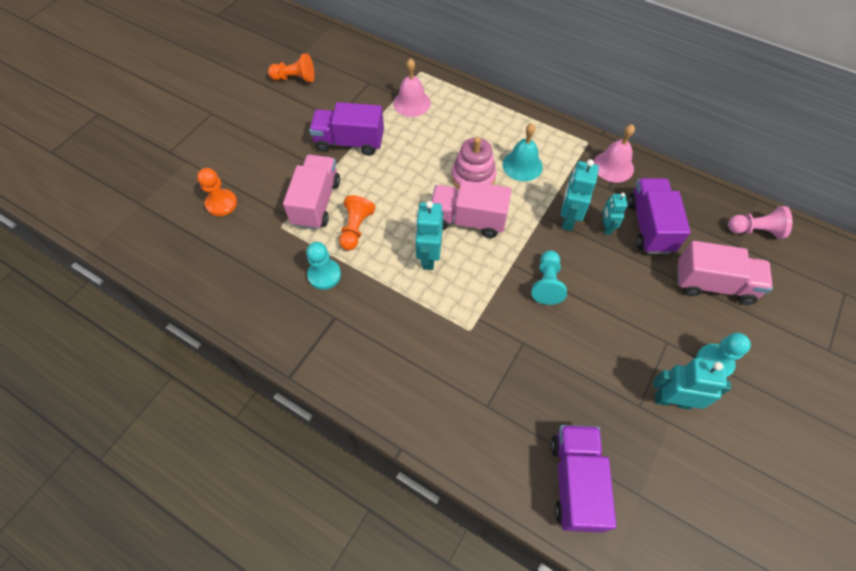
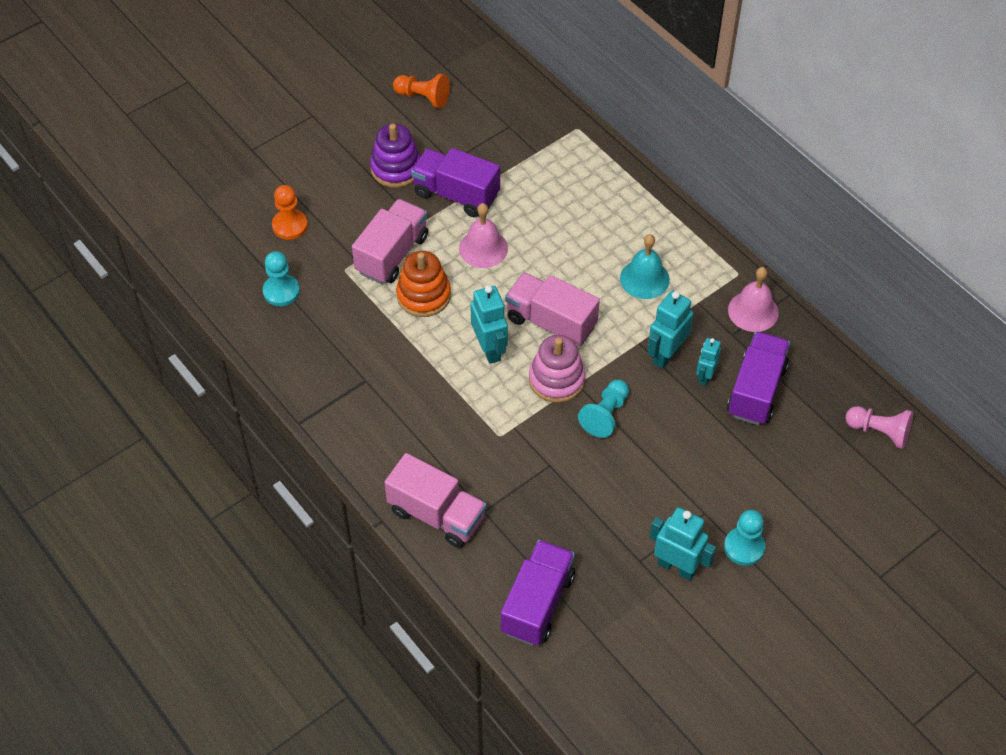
camera: 20 degrees right, 5 degrees down
(294, 135) = (396, 168): none -> purple stacking toy
(324, 275) = (371, 334): turquoise pawn -> turquoise pawn (281, 291)
(356, 229) = (423, 295): orange pawn -> orange stacking toy
(412, 103) = (549, 166): pink bell -> pink bell (483, 248)
(428, 257) = (489, 349): turquoise robot -> turquoise robot turned 135 degrees clockwise
(473, 177) = (580, 276): pink stacking toy -> pink stacking toy (556, 379)
(713, 284) = (792, 472): pink truck -> pink truck (437, 514)

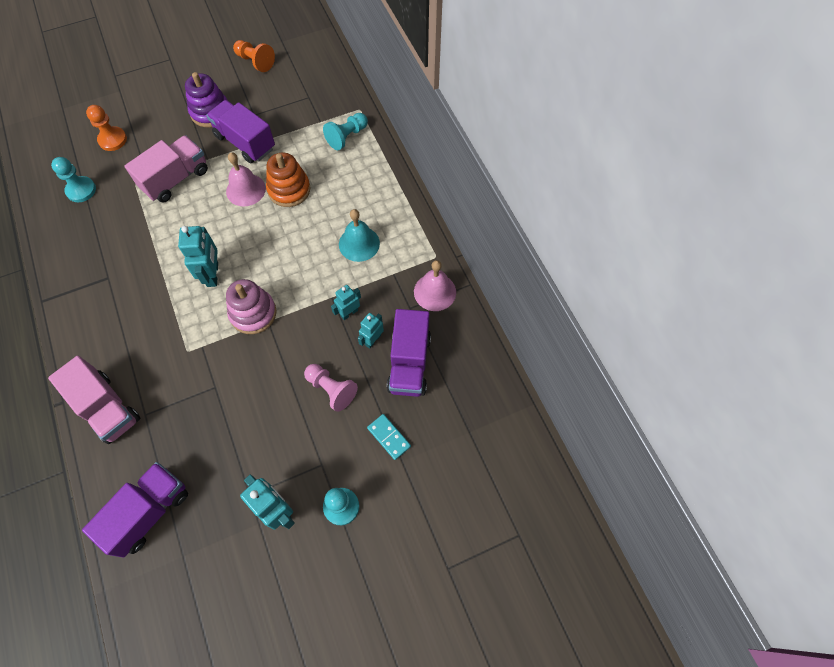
camera: 15 degrees right, 10 degrees up
(423, 295) = (183, 218): orange stacking toy -> orange stacking toy (289, 189)
(551, 322) = (270, 263): pink truck -> none
(605, 415) = (278, 354): turquoise pawn -> turquoise pawn (347, 137)
(666, 354) = (349, 313): turquoise robot -> turquoise robot, size x0.62
(756, 390) = (409, 363): purple truck -> purple truck turned 150 degrees clockwise
(766, 469) = (389, 437): none -> turquoise domino
(879, 432) = (499, 428): pink pawn -> pink pawn (331, 389)

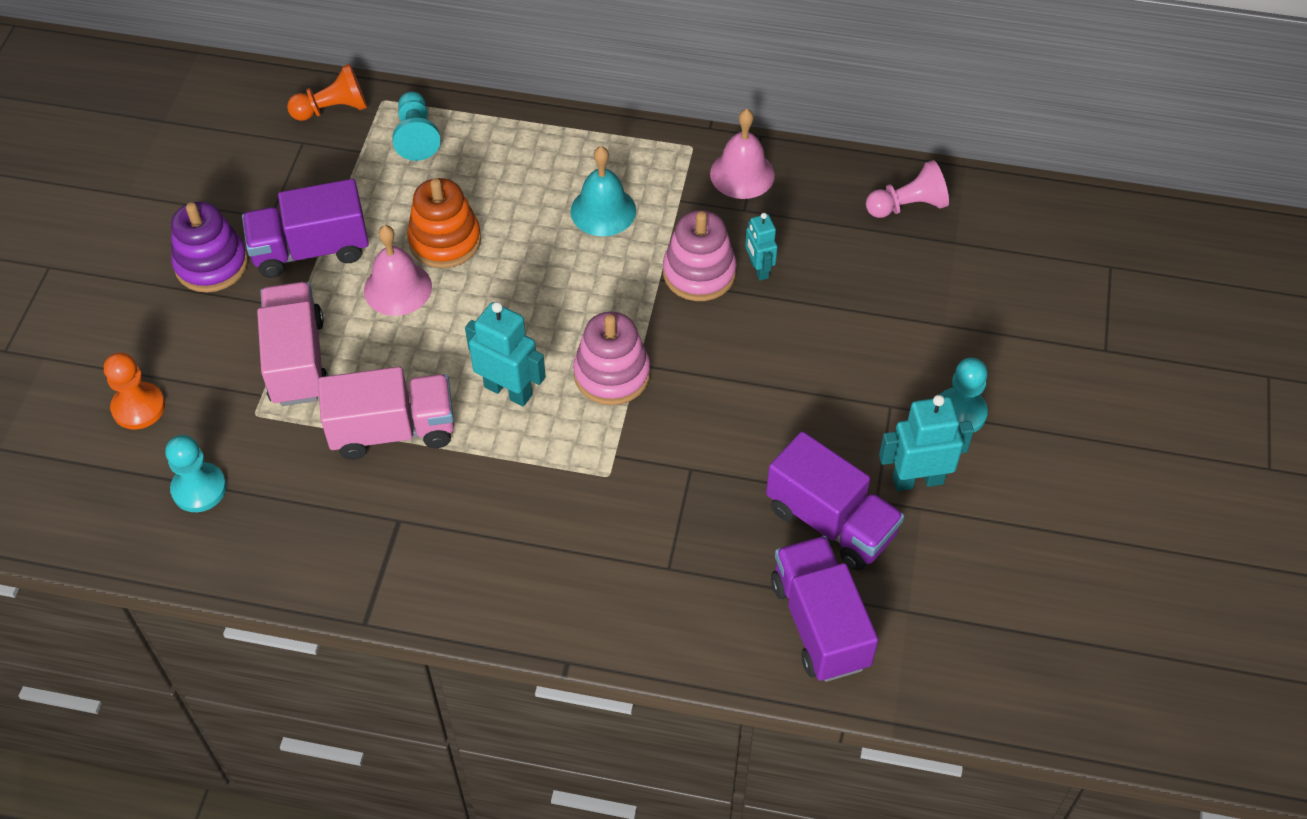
camera: 55 degrees left, 10 degrees down
(107, 408) = (622, 609): pink truck -> pink truck (393, 430)
(255, 62) = (170, 168): orange pawn -> orange pawn (333, 109)
(331, 389) = (795, 345): pink pawn -> pink pawn (907, 206)
(349, 313) = (699, 273): turquoise robot -> pink stacking toy
(389, 437) = (904, 320): turquoise domino -> none
(409, 363) = (820, 250): purple truck -> purple truck (831, 521)

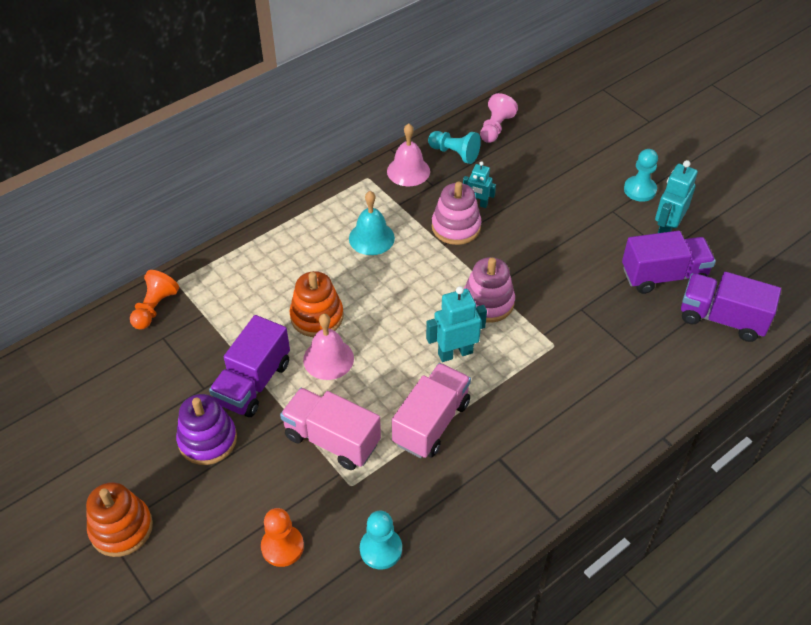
camera: 50 degrees left, 5 degrees down
(62, 273) = (121, 528): none -> orange stacking toy
(416, 136) = (223, 283): turquoise pawn -> turquoise pawn (454, 153)

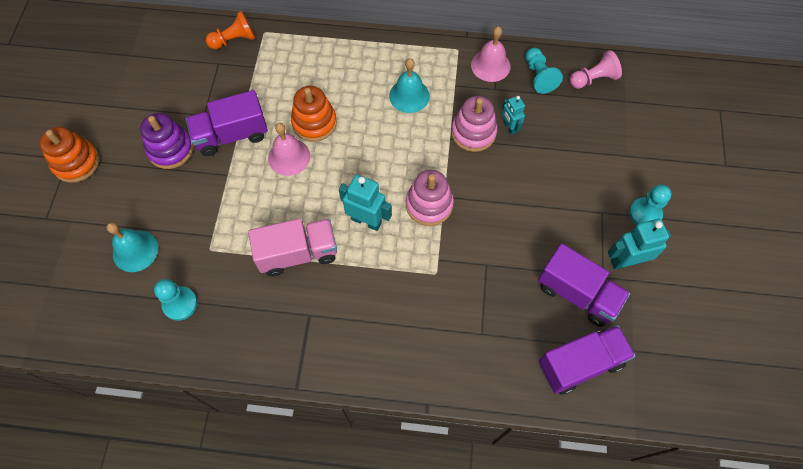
camera: 45 degrees right, 15 degrees up
(282, 546) = (135, 251): orange pawn -> turquoise bell
(332, 440) = (232, 211): pink truck -> none
(722, 319) = (580, 364): purple truck -> purple truck turned 90 degrees clockwise

